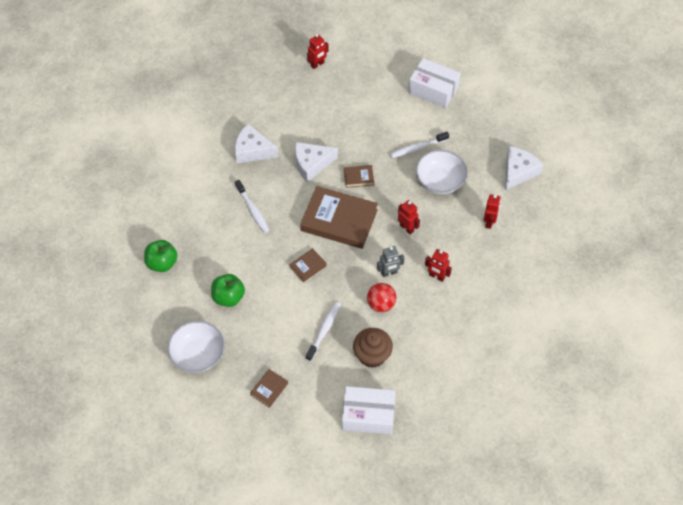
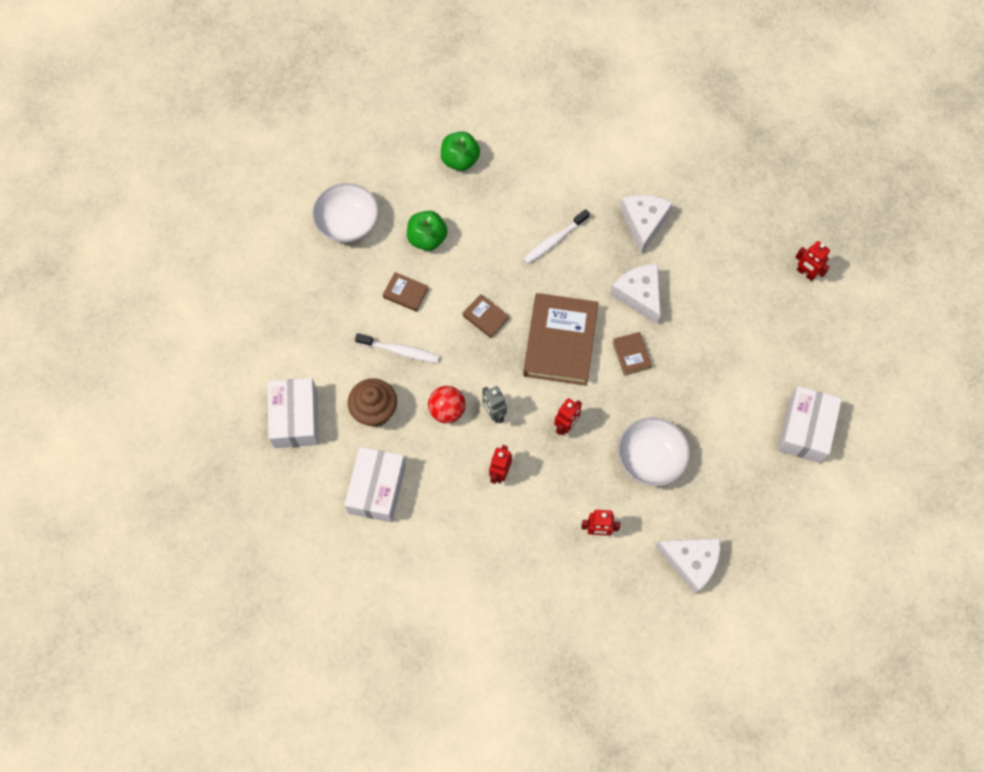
camera: 80 degrees right, 10 degrees up
(269, 389) = (315, 305): brown book -> brown book (405, 293)
(417, 148) = (698, 421): white toothbrush -> none
(437, 362) = (377, 489): none -> white box

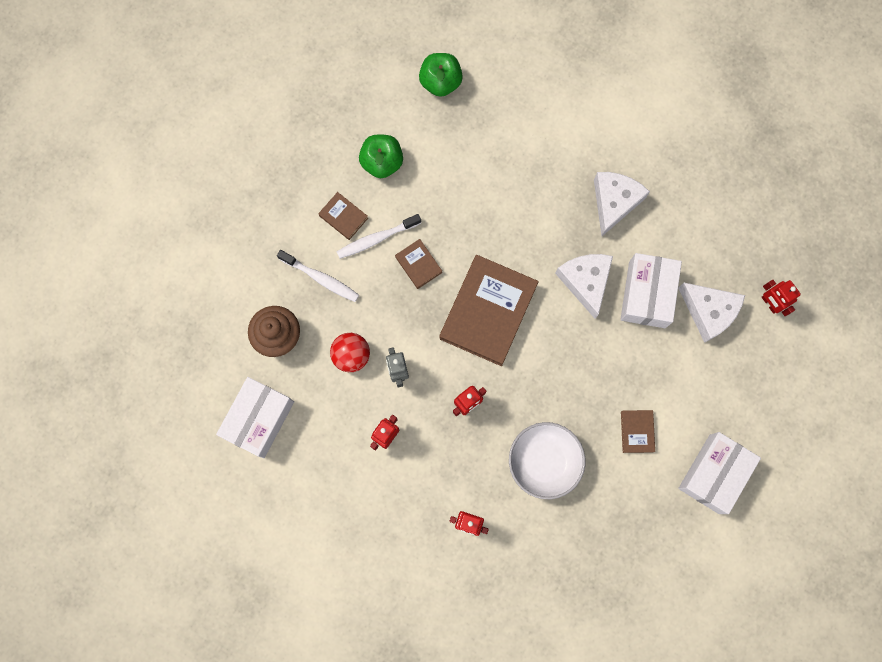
camera: 15 degrees right, 10 degrees up
(295, 418) = (197, 323): white box -> white box (647, 294)
(348, 223) = (304, 124): white bowl -> none
(554, 240) = (514, 198): white toothbrush -> white toothbrush (376, 239)
(631, 355) = (558, 345): brown book -> brown book (637, 431)
(691, 562) = (553, 581): white cheese -> white cheese (709, 312)

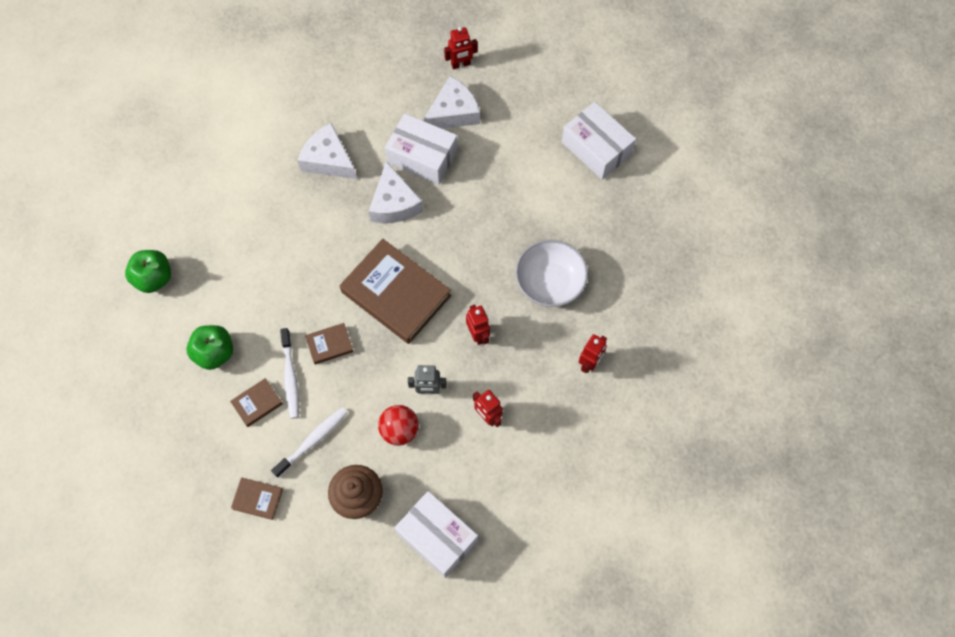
camera: 75 degrees left, 10 degrees down
(585, 282) = (394, 203): white cheese -> white cheese turned 105 degrees counterclockwise
(637, 431) = (543, 198): brown book -> brown book (258, 499)

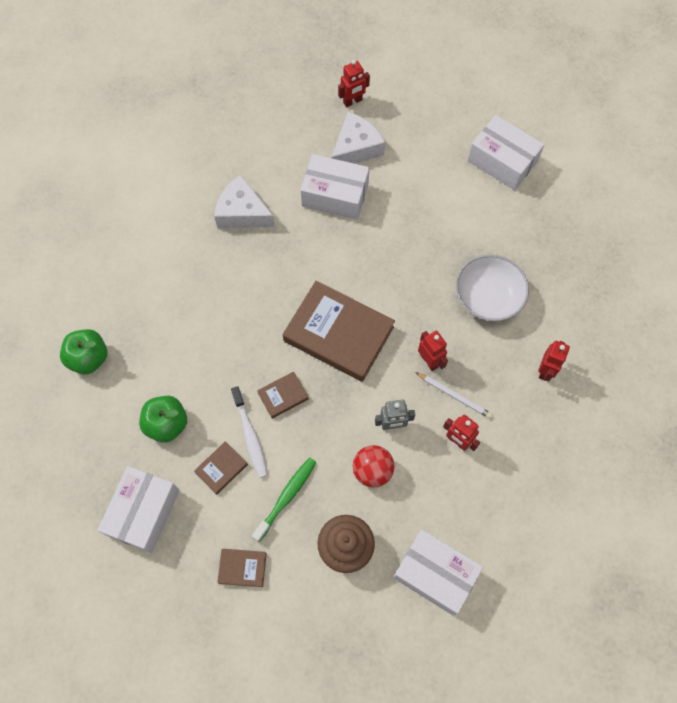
camera: 10 degrees left, 0 degrees up
(176, 431) = (143, 512): none -> white box
(313, 441) = (286, 497): white toothbrush -> green toothbrush
(394, 203) = (317, 245): white cheese -> none
(494, 372) = (454, 396): none -> white pencil

